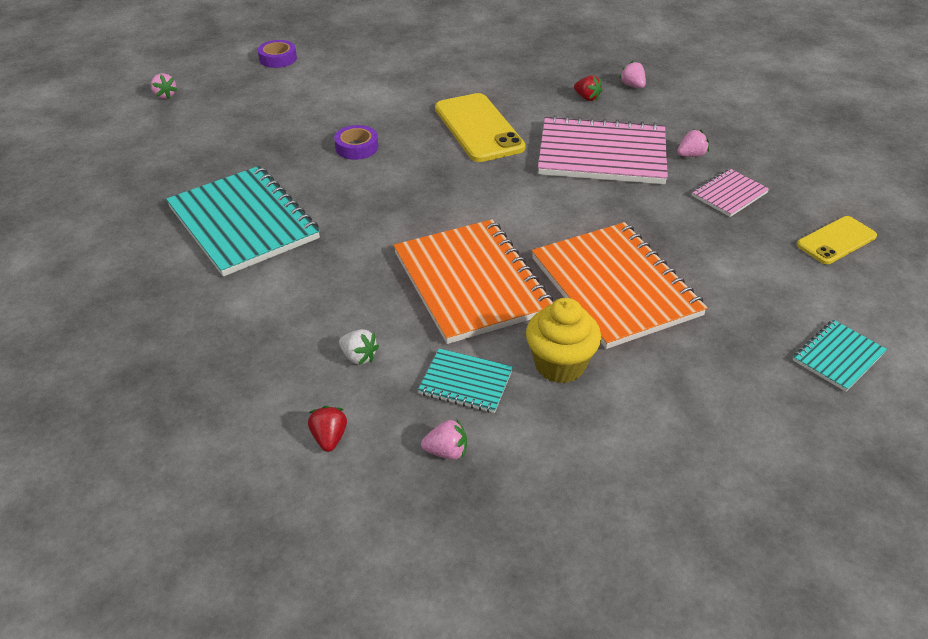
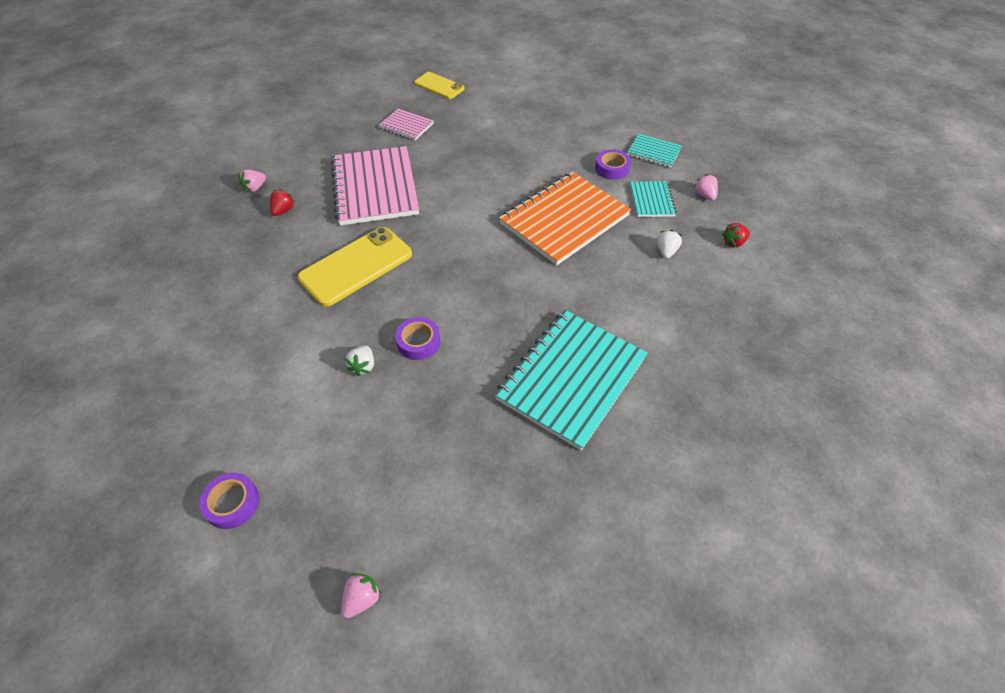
camera: 110 degrees left, 10 degrees up
(352, 117) = (363, 366): none -> white strawberry
(560, 365) = (612, 168): yellow cupcake -> purple tape
(615, 287) = (530, 159): orange notebook -> none
(691, 155) = (361, 146): pink strawberry -> none
(838, 357) = (541, 82): turquoise notebook -> turquoise notebook (653, 152)

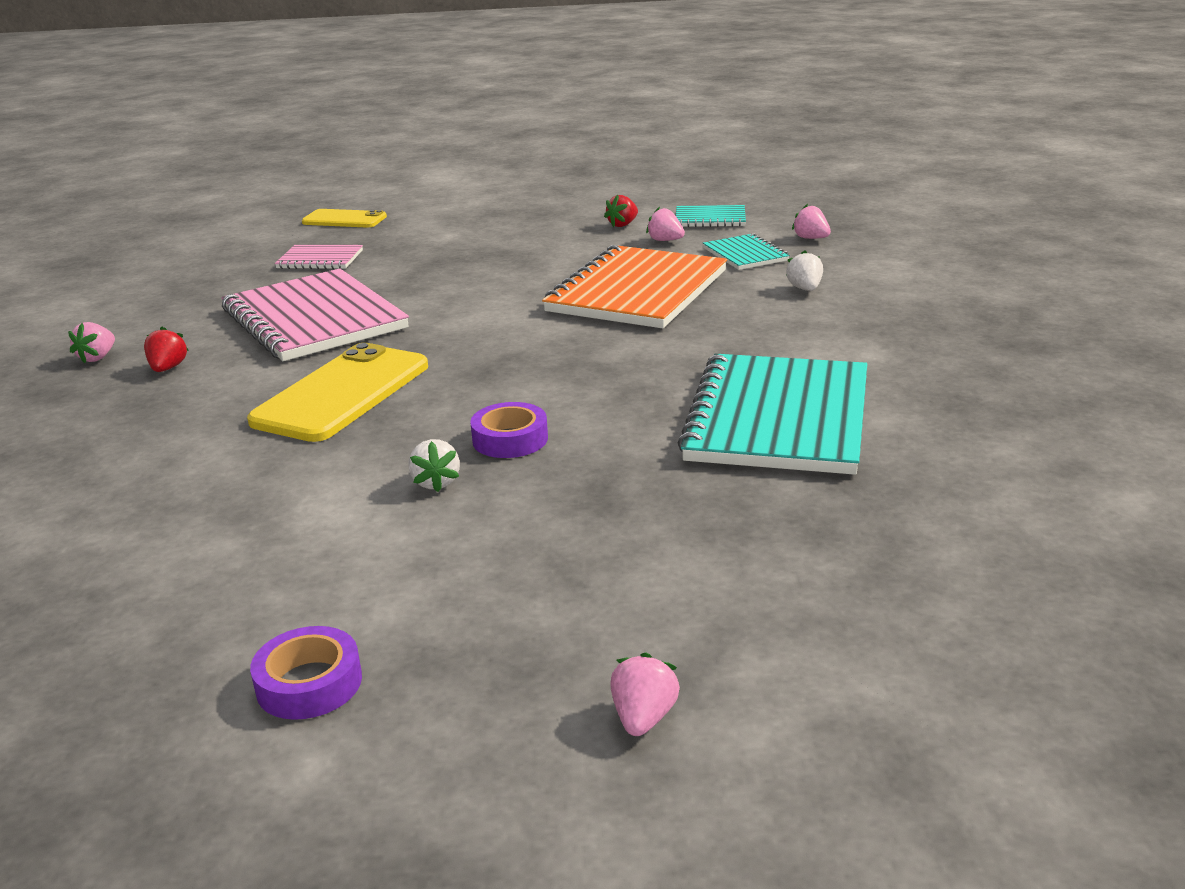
camera: 20 degrees left, 25 degrees down
(612, 168) = (665, 240): purple tape -> pink strawberry
(734, 242) = (886, 265): red strawberry -> red strawberry (623, 225)

